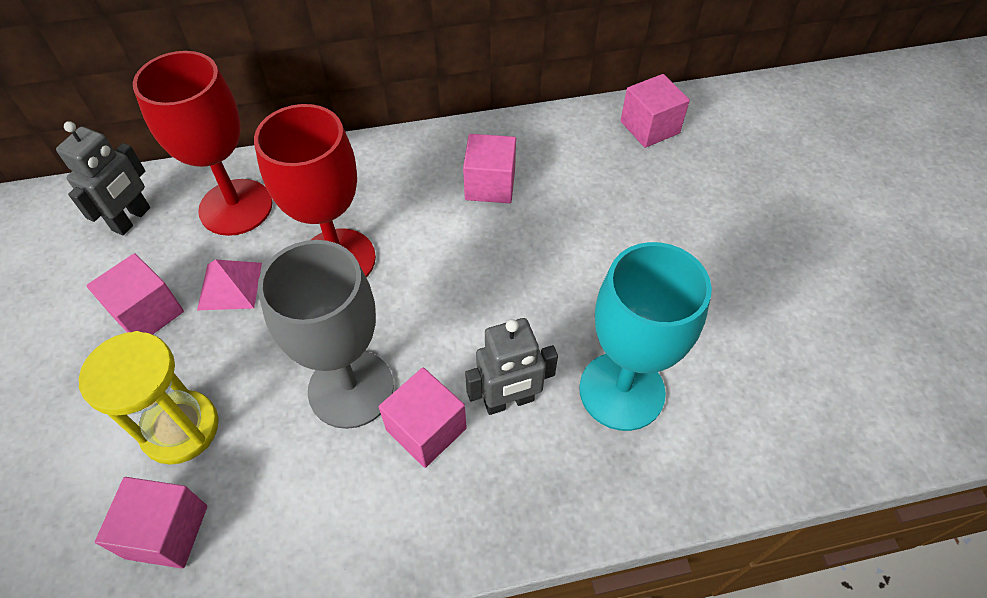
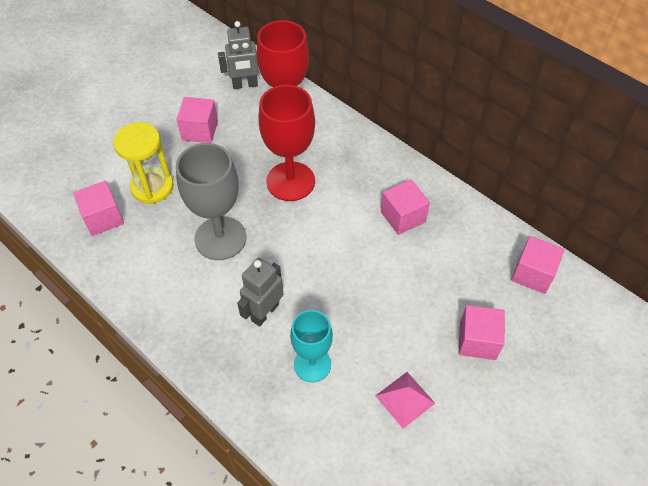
camera: 55 degrees right, 0 degrees up
(230, 285) = (239, 149): pink pyramid -> pink pyramid (405, 399)
(426, 429) = (221, 285): pink cube -> pink cube (477, 340)
(509, 401) = (264, 312): grey robot -> grey robot turned 90 degrees clockwise
(621, 391) = (312, 364): turquoise goblet -> turquoise goblet, size x0.65

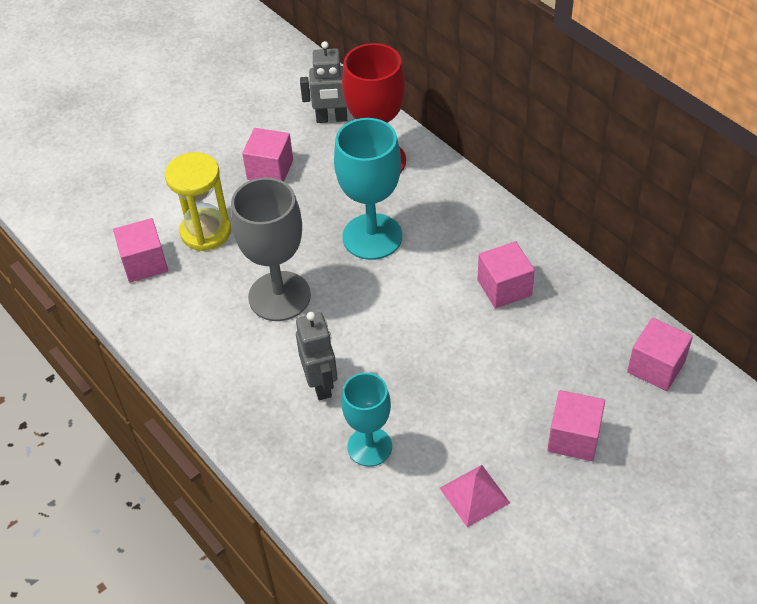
camera: 10 degrees right, 5 degrees down
(264, 312) = (321, 384): grey robot -> grey robot turned 120 degrees clockwise
(290, 181) = (372, 237): red goblet -> turquoise goblet

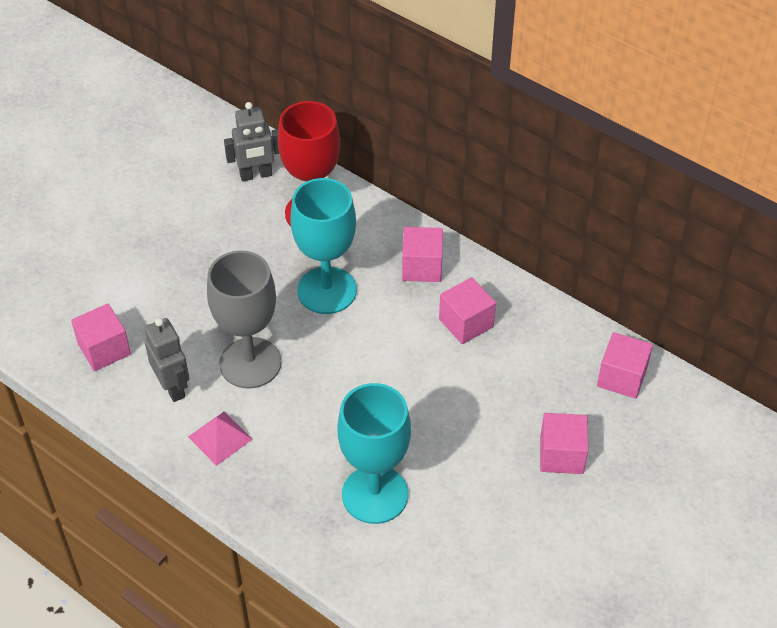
camera: 15 degrees left, 0 degrees up
(206, 232) = (158, 308): yellow hourglass -> none
(270, 170) = (207, 236): pink cube -> pink cube (422, 267)
(321, 384) = (313, 442): grey robot -> grey robot (173, 387)
(369, 447) = (375, 494): turquoise goblet -> turquoise goblet, size x1.54
(474, 495) = (483, 523): pink pyramid -> pink pyramid (220, 438)

